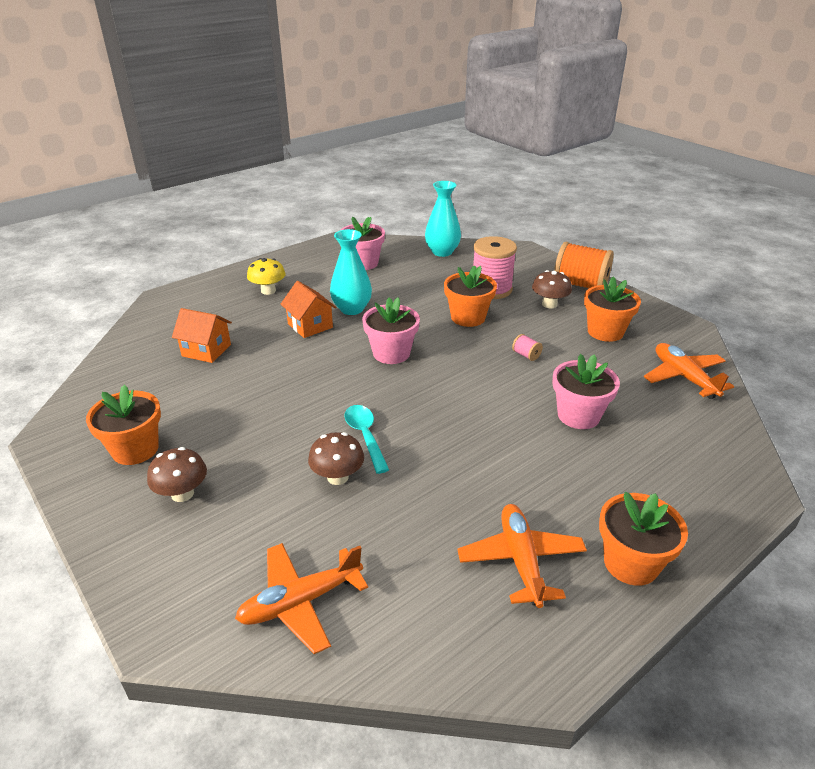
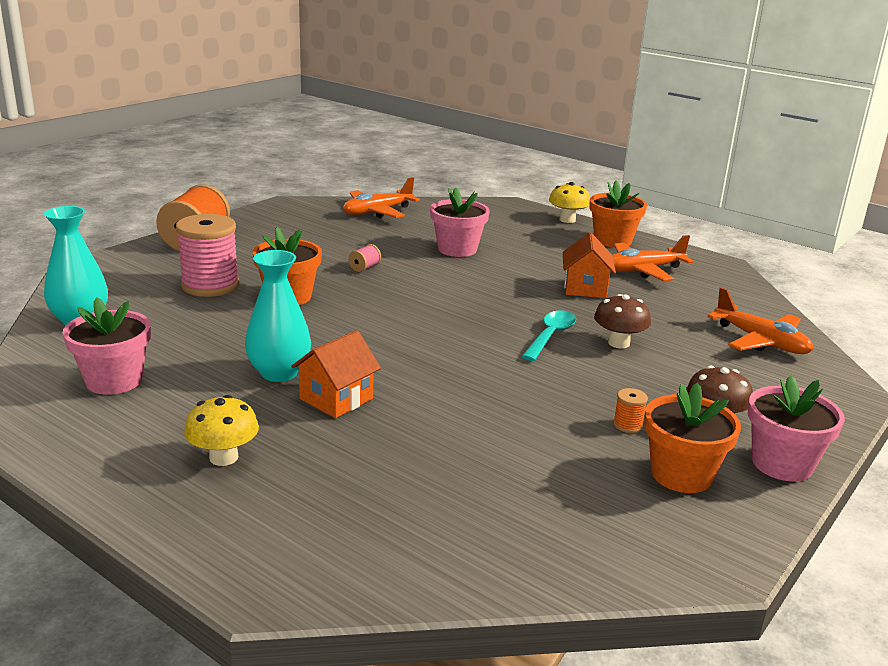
camera: 105 degrees left, 10 degrees down
(206, 350) = (437, 477): orange house -> orange house (585, 288)
(208, 441) = (627, 425): none -> orange spool
(365, 436) = (550, 336): turquoise spoon -> turquoise spoon turned 150 degrees clockwise
(391, 353) = (388, 335): pink flower pot -> pink flower pot (782, 464)
(549, 304) = (247, 256): brown mushroom -> none
(605, 332) = (305, 234): orange flower pot -> none
(709, 535) = (567, 220): none -> yellow mushroom

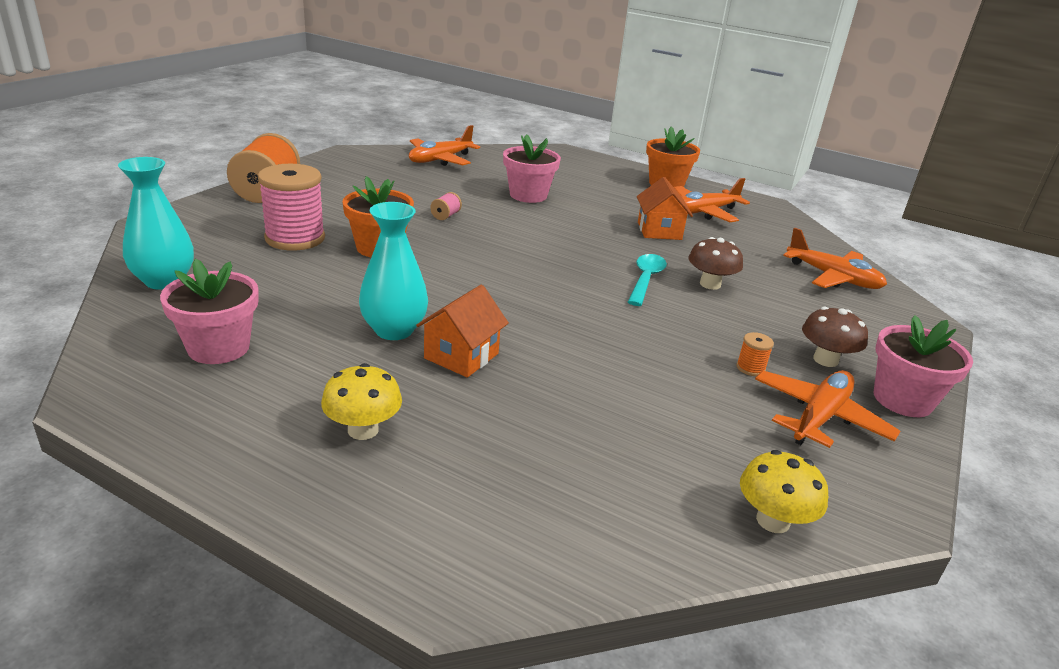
camera: 10 degrees left, 5 degrees up
(567, 220) = (618, 165): yellow mushroom -> yellow mushroom (772, 520)
(681, 474) = (819, 417): orange flower pot -> orange plane

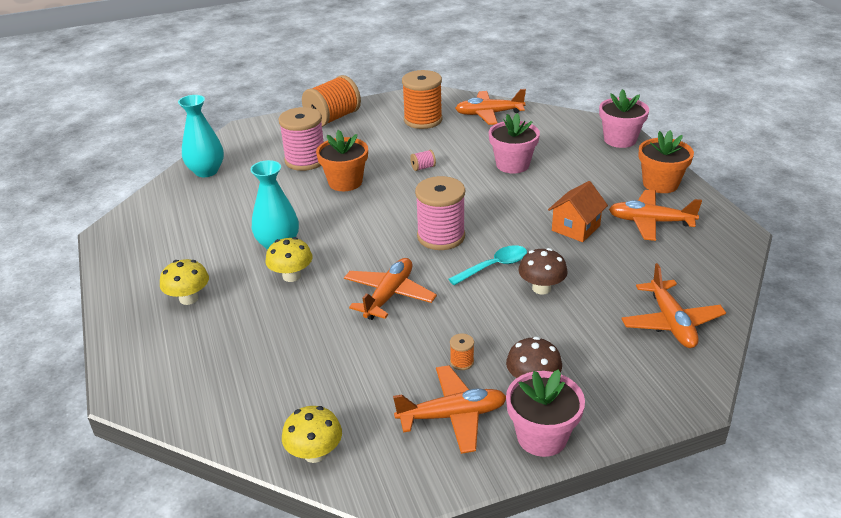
camera: 45 degrees right, 5 degrees up
(218, 347) = (183, 223): pink flower pot -> pink flower pot (620, 140)
(379, 176) = (423, 120): none -> orange spool
(461, 356) = (291, 276): orange house -> yellow mushroom
(559, 269) = (441, 236): none -> pink spool
(595, 337) = (389, 295): none -> orange plane

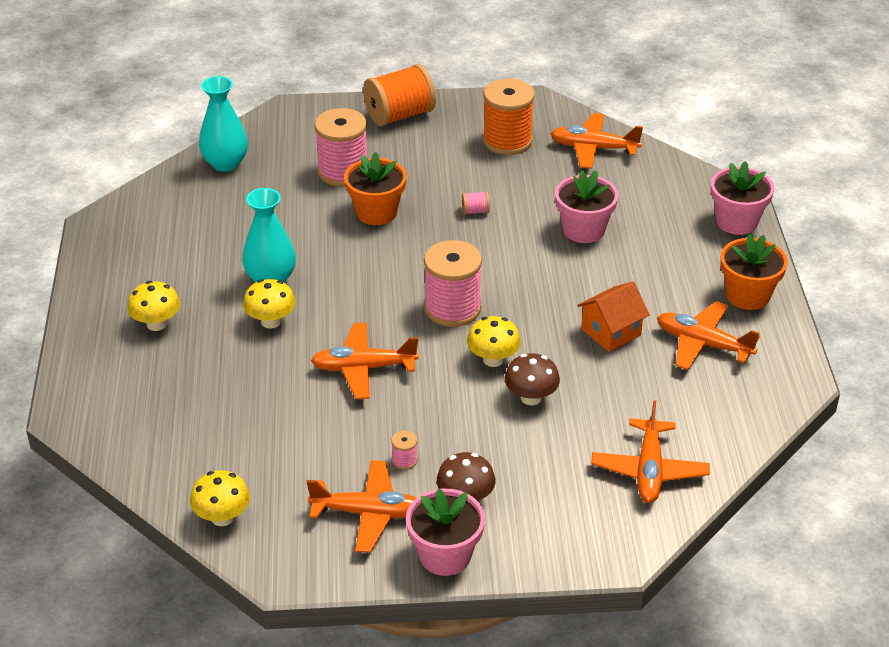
camera: 15 degrees right, 5 degrees up
(389, 295) = (363, 368): orange plane -> orange plane turned 135 degrees counterclockwise
(462, 362) = (404, 460): orange spool -> pink spool
(494, 266) = (493, 359): turquoise spoon -> yellow mushroom

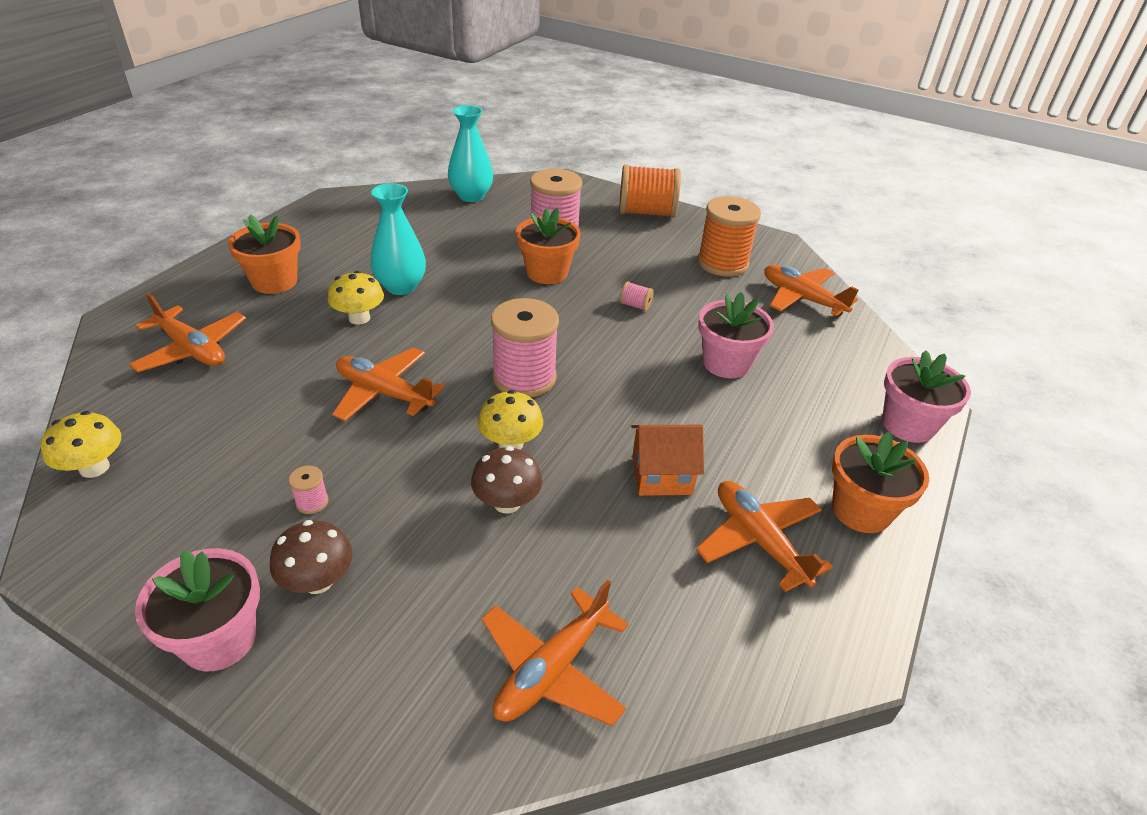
camera: 30 degrees right, 0 degrees up
(156, 324) = (274, 281): yellow mushroom -> orange flower pot
(368, 513) = (212, 540): orange plane -> orange plane (192, 349)

